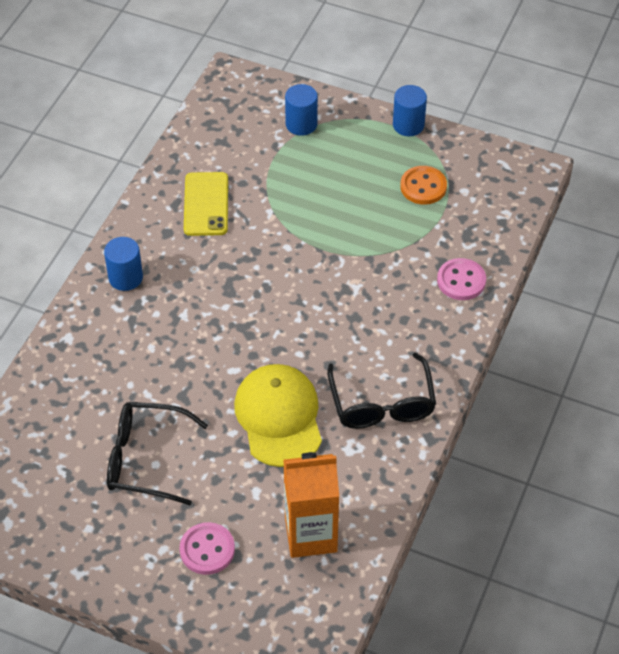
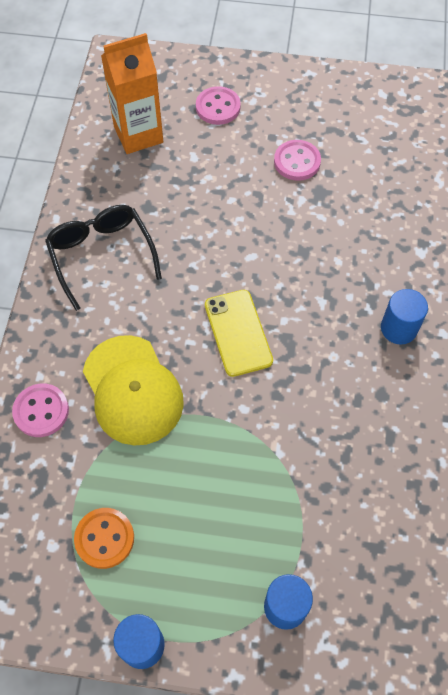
camera: 165 degrees right, 10 degrees up
(145, 459) = (297, 162): black glasses -> pink button
(206, 204) = (355, 444): yellow phone -> yellow phone (238, 333)
(279, 417) = (194, 222): yellow cap -> yellow cap (132, 390)

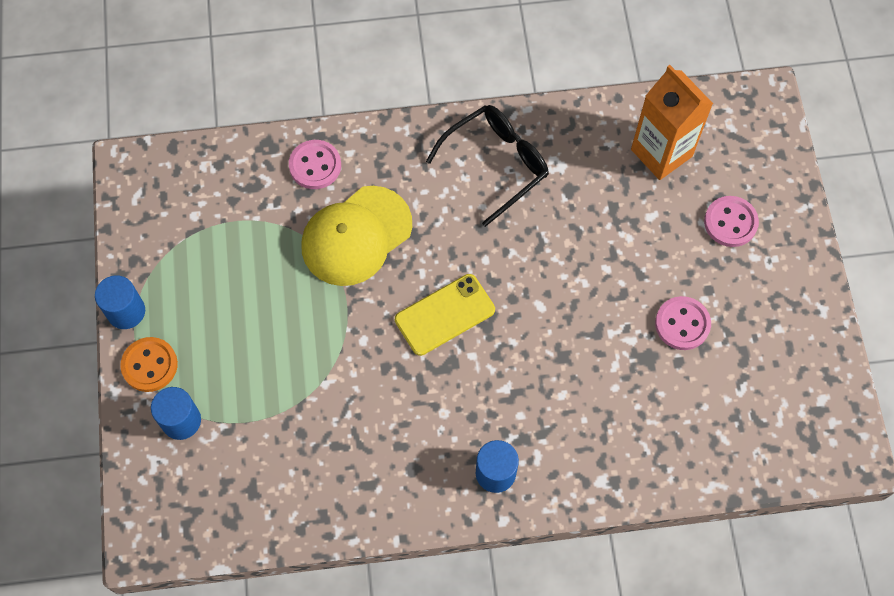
camera: 75 degrees right, 5 degrees up
(104, 538) = (209, 255): orange button -> orange button (149, 365)

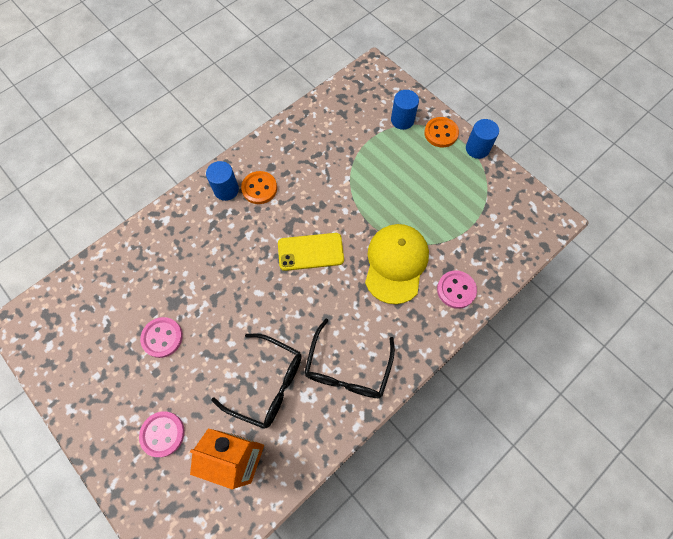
camera: 145 degrees right, 0 degrees up
(445, 315) = (310, 252): yellow phone -> yellow phone turned 60 degrees clockwise
(450, 445) = (259, 188): none -> orange button
(591, 202) = (267, 384): none -> black glasses

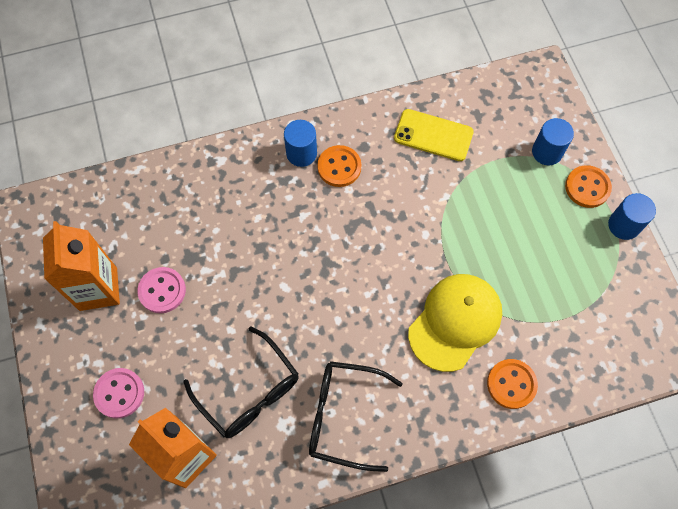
camera: 25 degrees right, 0 degrees up
(108, 359) = (98, 289): none -> orange carton
(310, 252) = (363, 265): yellow phone -> yellow phone (433, 135)
(347, 369) = (343, 416): black glasses -> black glasses turned 60 degrees clockwise
(456, 290) = (511, 384): pink button -> orange button

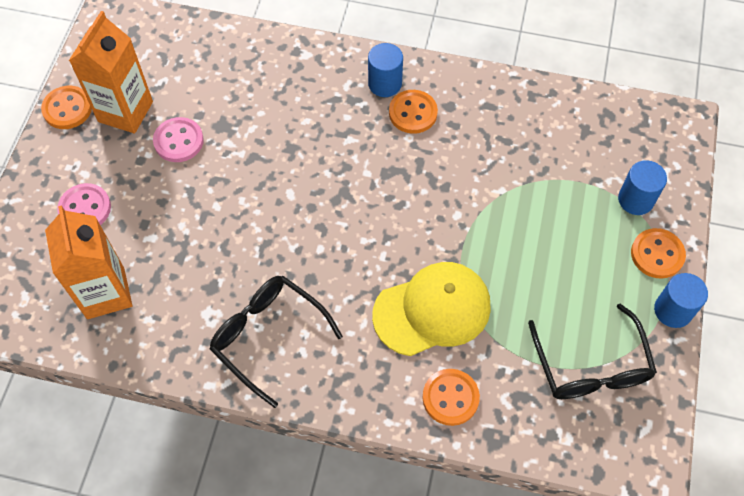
camera: 30 degrees right, 5 degrees down
(44, 313) = (67, 109): none -> orange button
(249, 392) = (197, 268): black glasses -> black glasses (591, 366)
(433, 135) = (526, 128): yellow phone -> none

